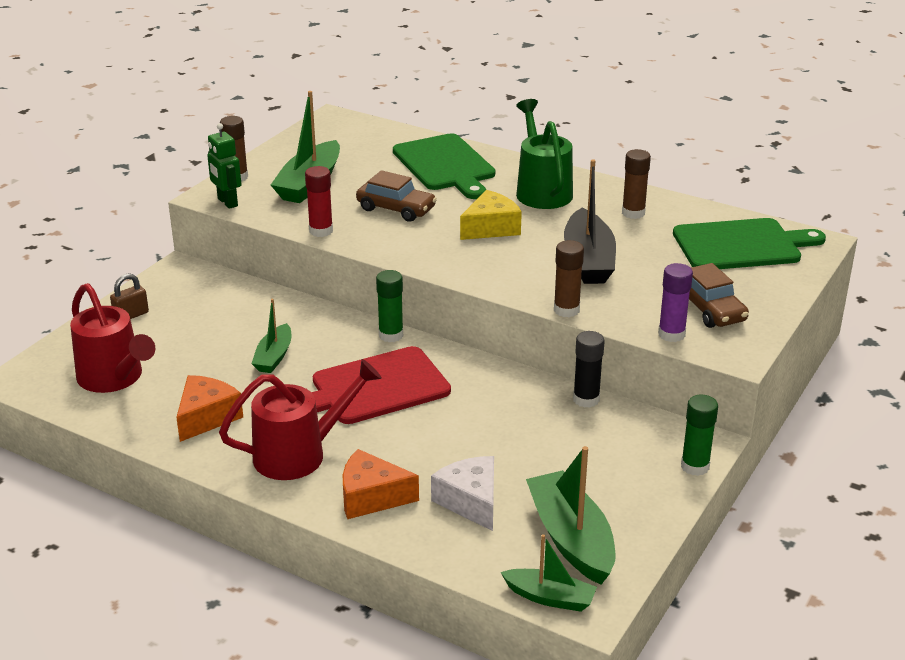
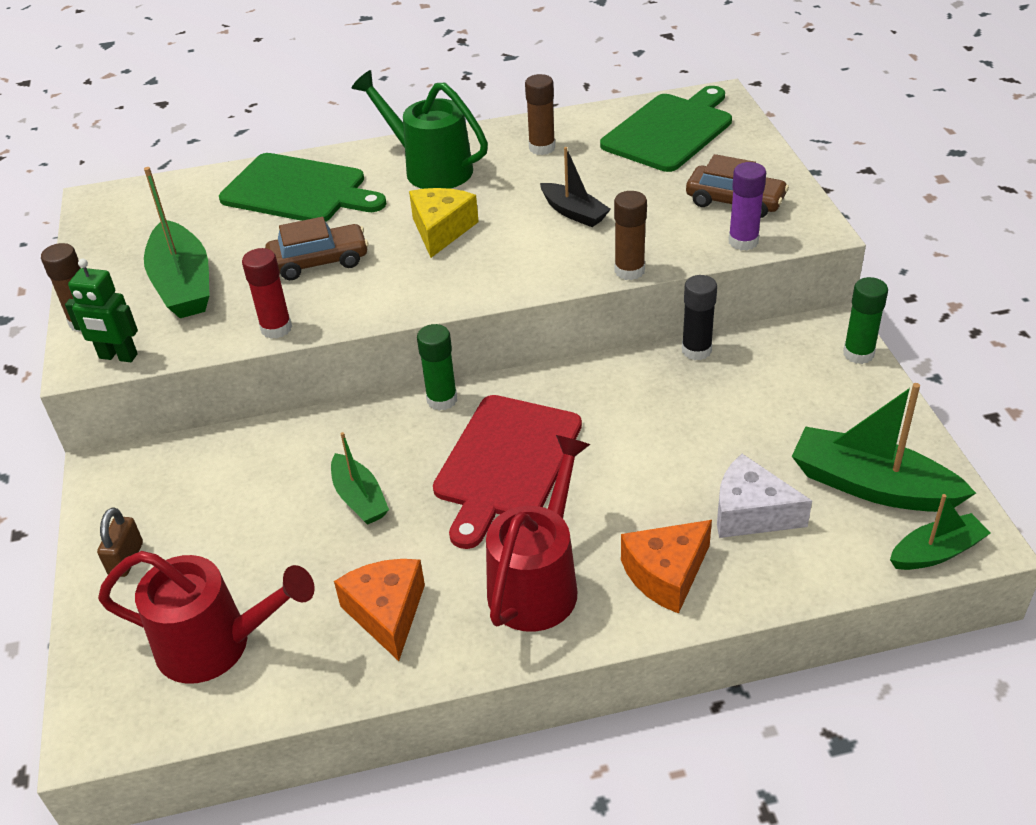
camera: 40 degrees left, 10 degrees up
(588, 260) = (574, 213): black boat -> black boat, size x0.59

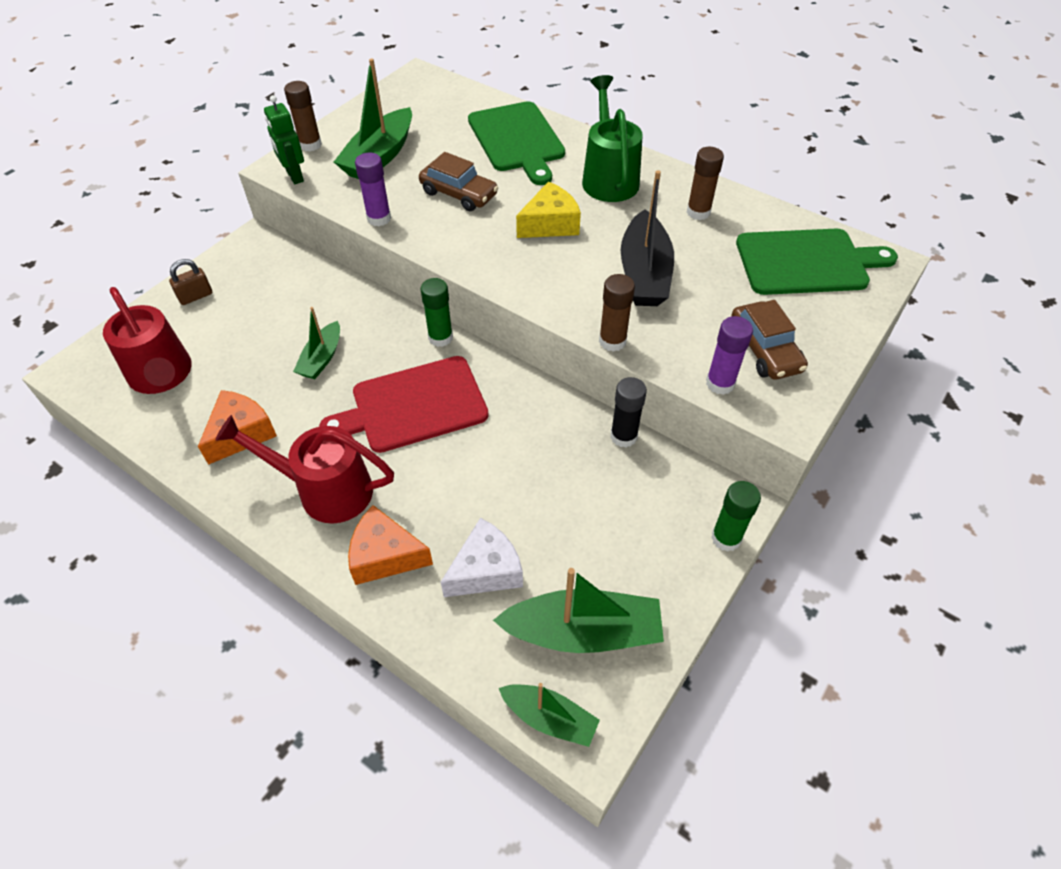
camera: 45 degrees right, 10 degrees up
(276, 328) = (379, 218): red glue stick -> purple glue stick
(538, 581) = (324, 490): red watering can -> red watering can turned 150 degrees counterclockwise
(574, 213) = (644, 273): black boat -> black boat, size x1.69
(751, 513) = (486, 570): white cheese -> white cheese turned 75 degrees clockwise
(871, 486) = (583, 632): green boat -> green boat turned 105 degrees clockwise

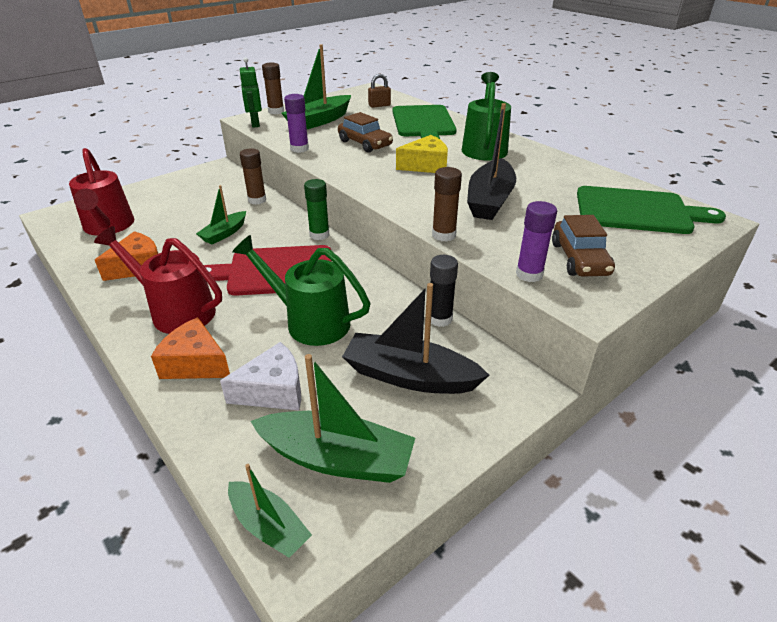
camera: 15 degrees right, 15 degrees down
(195, 296) = (161, 189): brown padlock -> brown padlock (379, 105)
(484, 471) = (309, 321): none -> green watering can
(618, 519) = (409, 376): none -> black boat
(698, 212) = (550, 173): brown glue stick -> brown glue stick (257, 200)
(726, 538) = (508, 411): green glue stick -> none

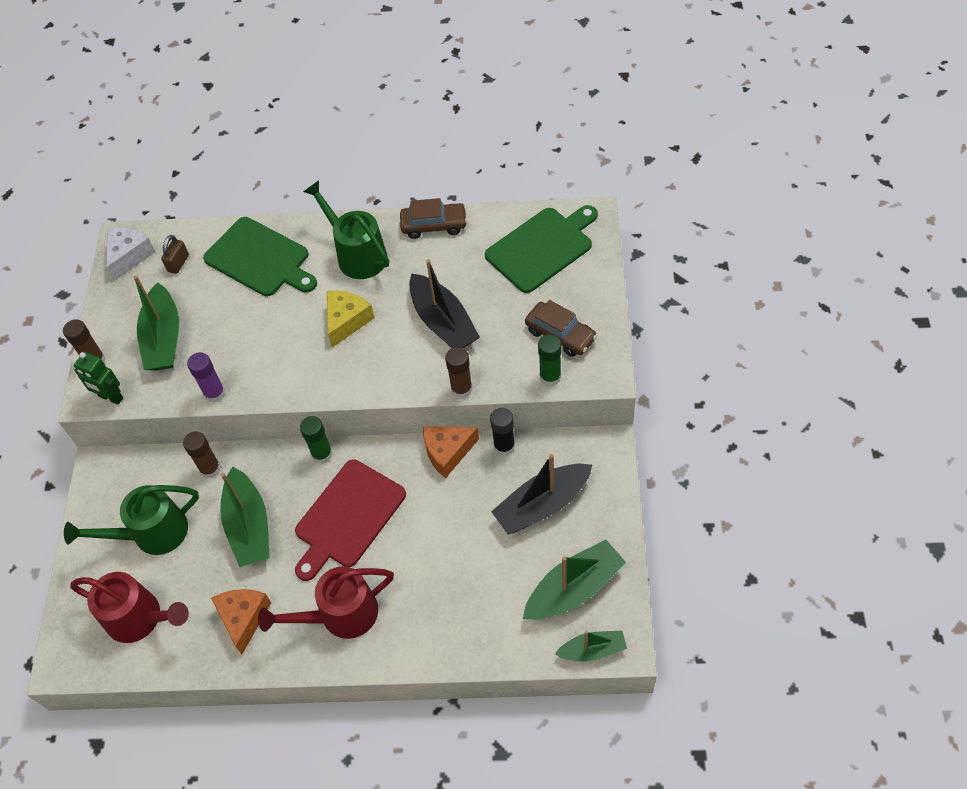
camera: 45 degrees left, 20 degrees up
(195, 363) = (418, 628): orange cheese -> orange cheese (447, 452)
(224, 233) = (249, 526): green boat -> green boat, size x1.69
(273, 391) = (488, 593): white cheese -> white cheese (129, 256)
(309, 321) = (434, 530): green watering can -> green watering can (151, 534)
(365, 143) = (257, 335): brown car -> brown car (434, 225)
(529, 274) = (550, 377): purple glue stick -> green glue stick

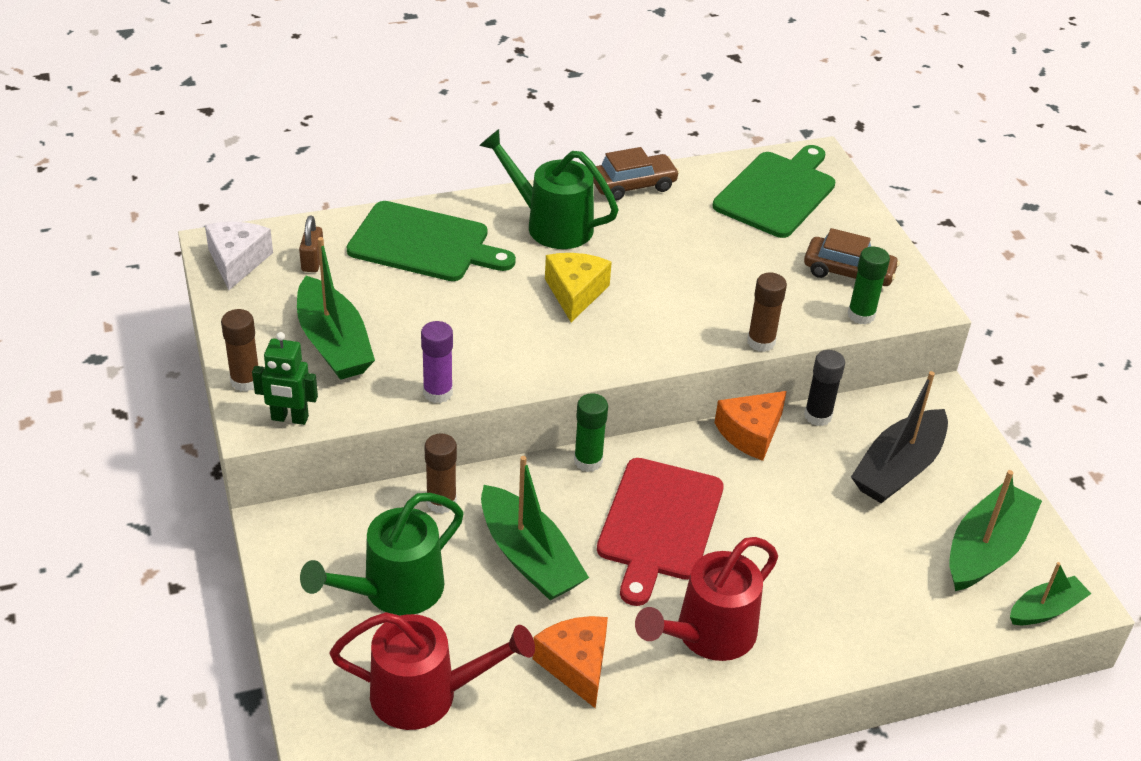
camera: 25 degrees left, 15 degrees down
(443, 322) = (699, 279): black boat -> none

